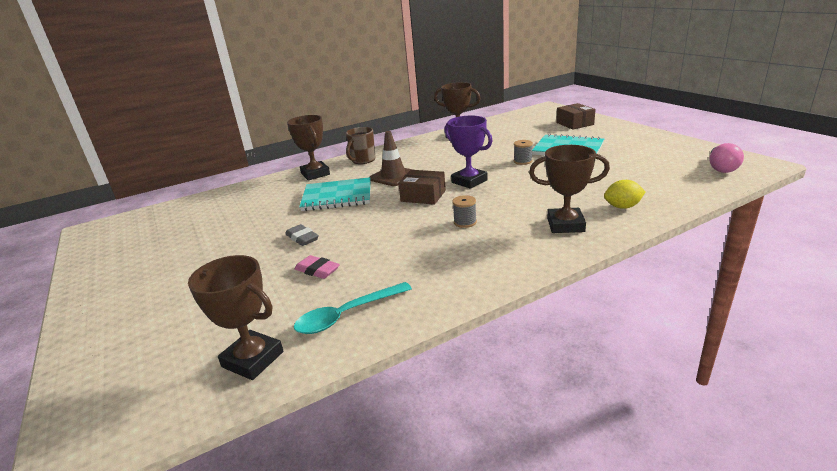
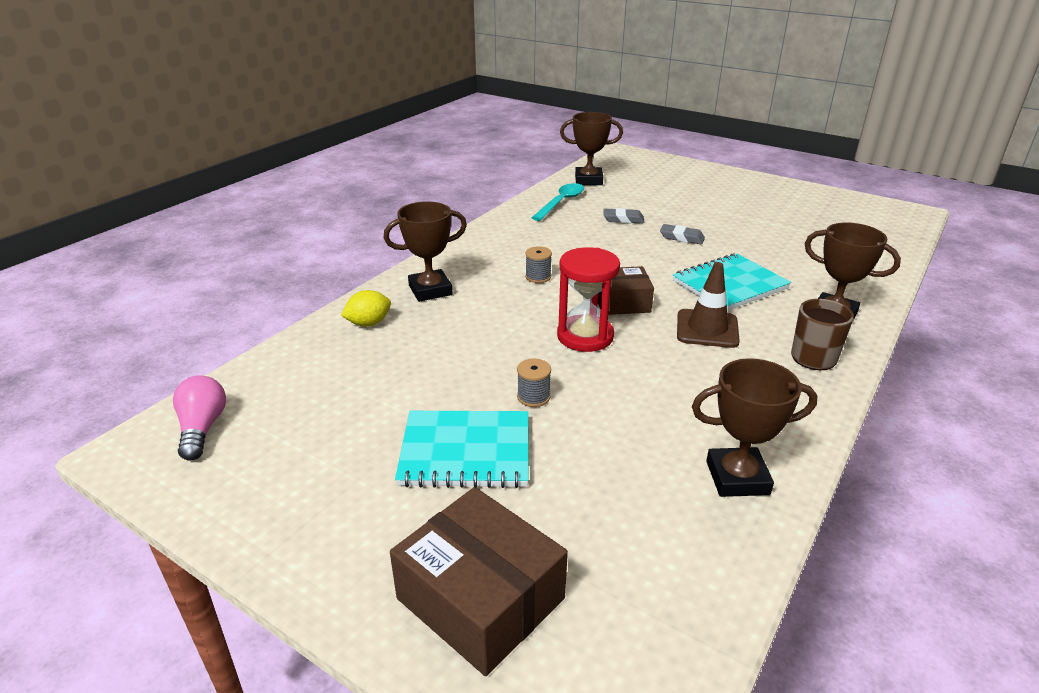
camera: 150 degrees right, 5 degrees up
(317, 270) = (623, 219): pink eraser -> grey eraser
(469, 181) = (585, 336): purple trophy -> red hourglass
(575, 123) = (480, 598): brown box -> brown box, size x1.54

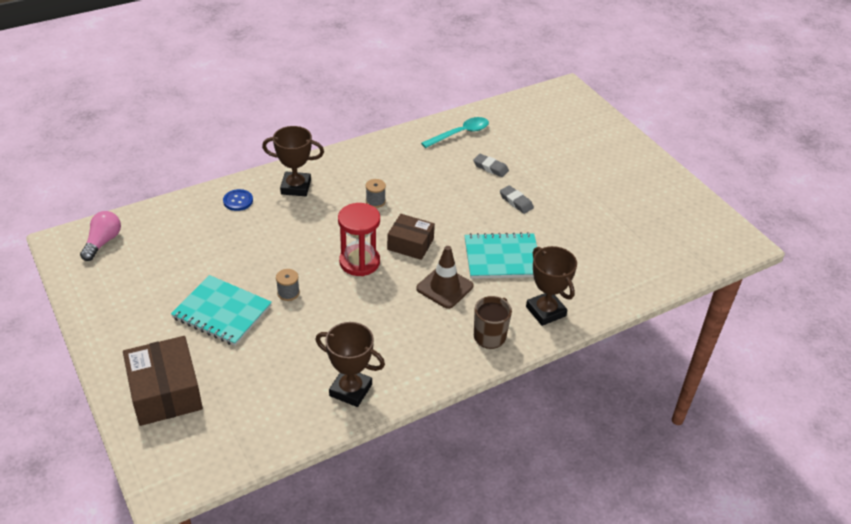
camera: 25 degrees right, 10 degrees up
(368, 323) = (238, 201): yellow lemon -> blue button
(588, 180) = (506, 115): brown trophy -> none

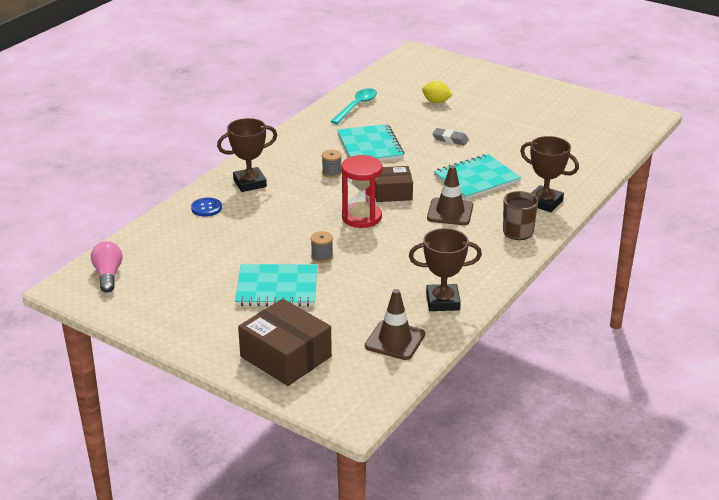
camera: 25 degrees left, 10 degrees down
(271, 416) = (395, 340): none -> brown traffic cone
(434, 184) = (370, 146): none -> turquoise notebook
(490, 168) = (406, 122): grey eraser -> none
(539, 153) = (436, 102): none -> yellow lemon

